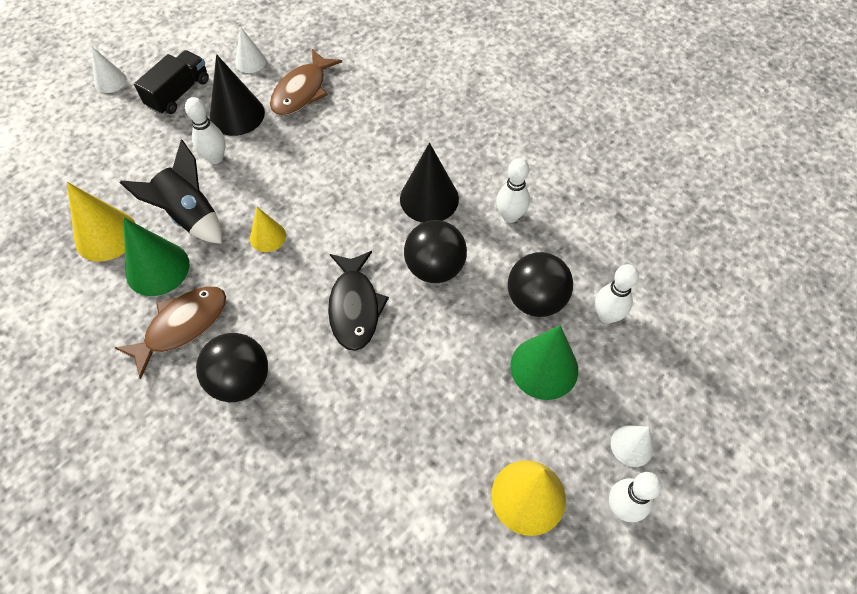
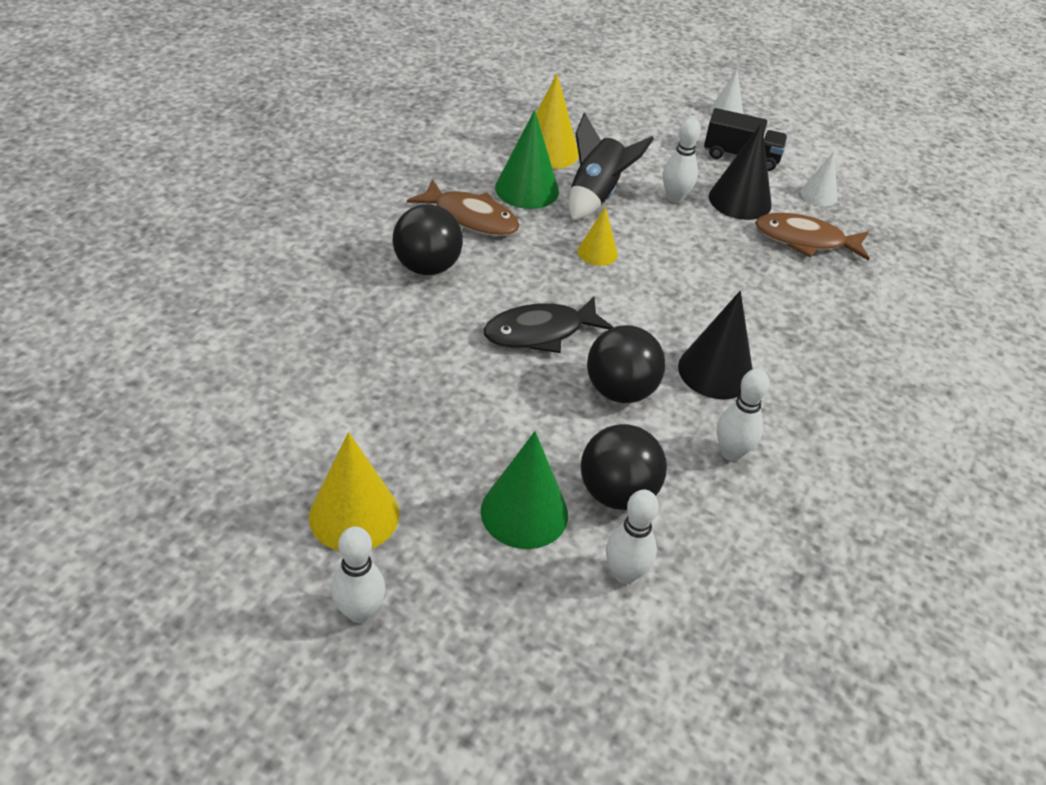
camera: 70 degrees right, 15 degrees down
(632, 445) = (444, 617): white cone -> none

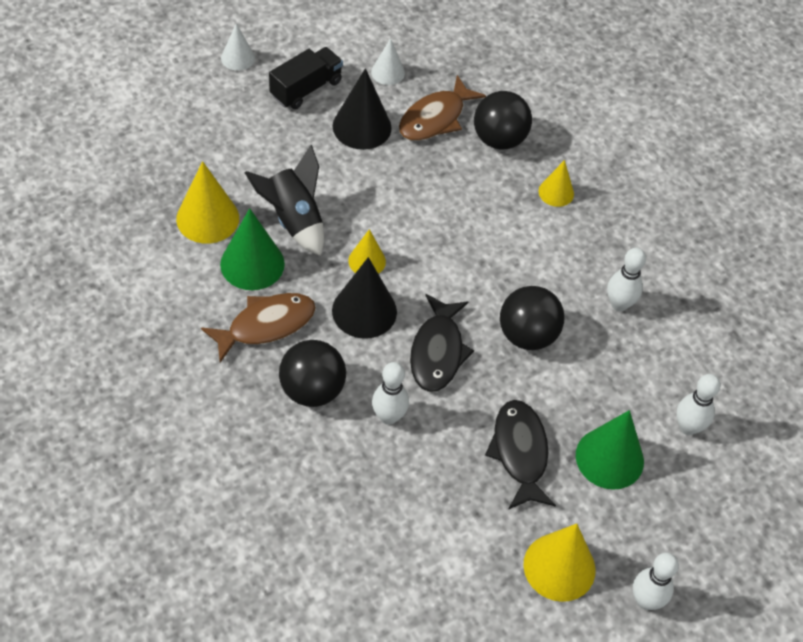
camera: 60 degrees left, 10 degrees up
(472, 434) = (520, 453): none -> black fish
(617, 493) = (620, 393): black ball -> black ball (499, 139)
(675, 197) = (330, 167): white bowling pin -> white bowling pin (388, 416)
(715, 371) = (540, 265): black cone -> black cone (364, 311)
(818, 353) = (556, 192): none -> yellow cone

